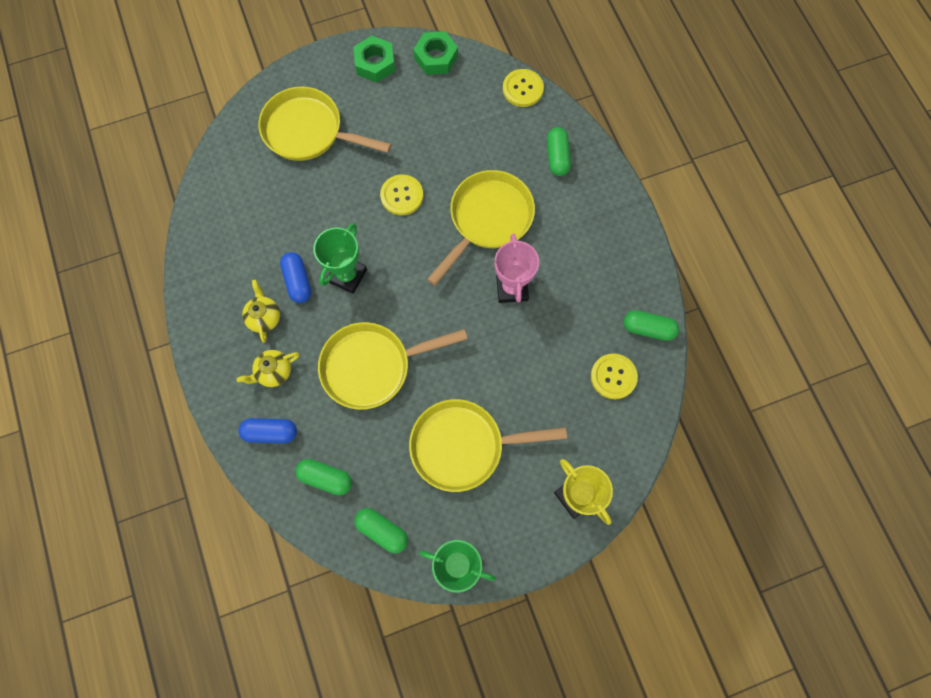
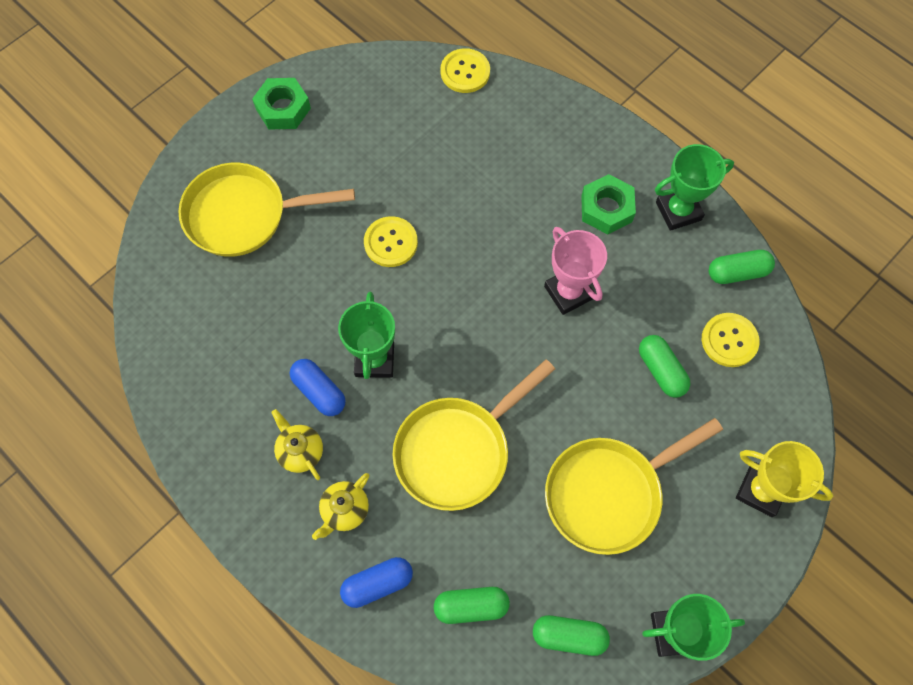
camera: 25 degrees left, 5 degrees down
(436, 57) = (350, 75): green nut -> green nut (606, 209)
(487, 219) = (501, 228): yellow pan -> none
(557, 157) = (542, 130): green capsule -> green capsule (661, 370)
(628, 263) = (678, 211): none -> green trophy

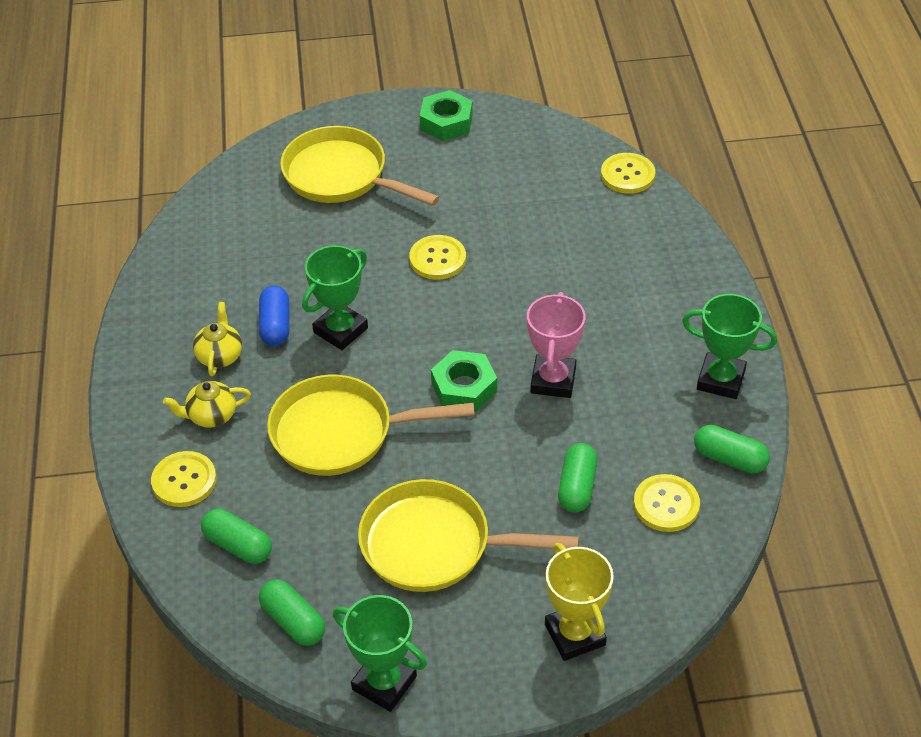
camera: 40 degrees right, 20 degrees down
(377, 583) = (184, 480): blue capsule -> yellow button
(606, 209) = (653, 340): green nut -> green nut (464, 387)

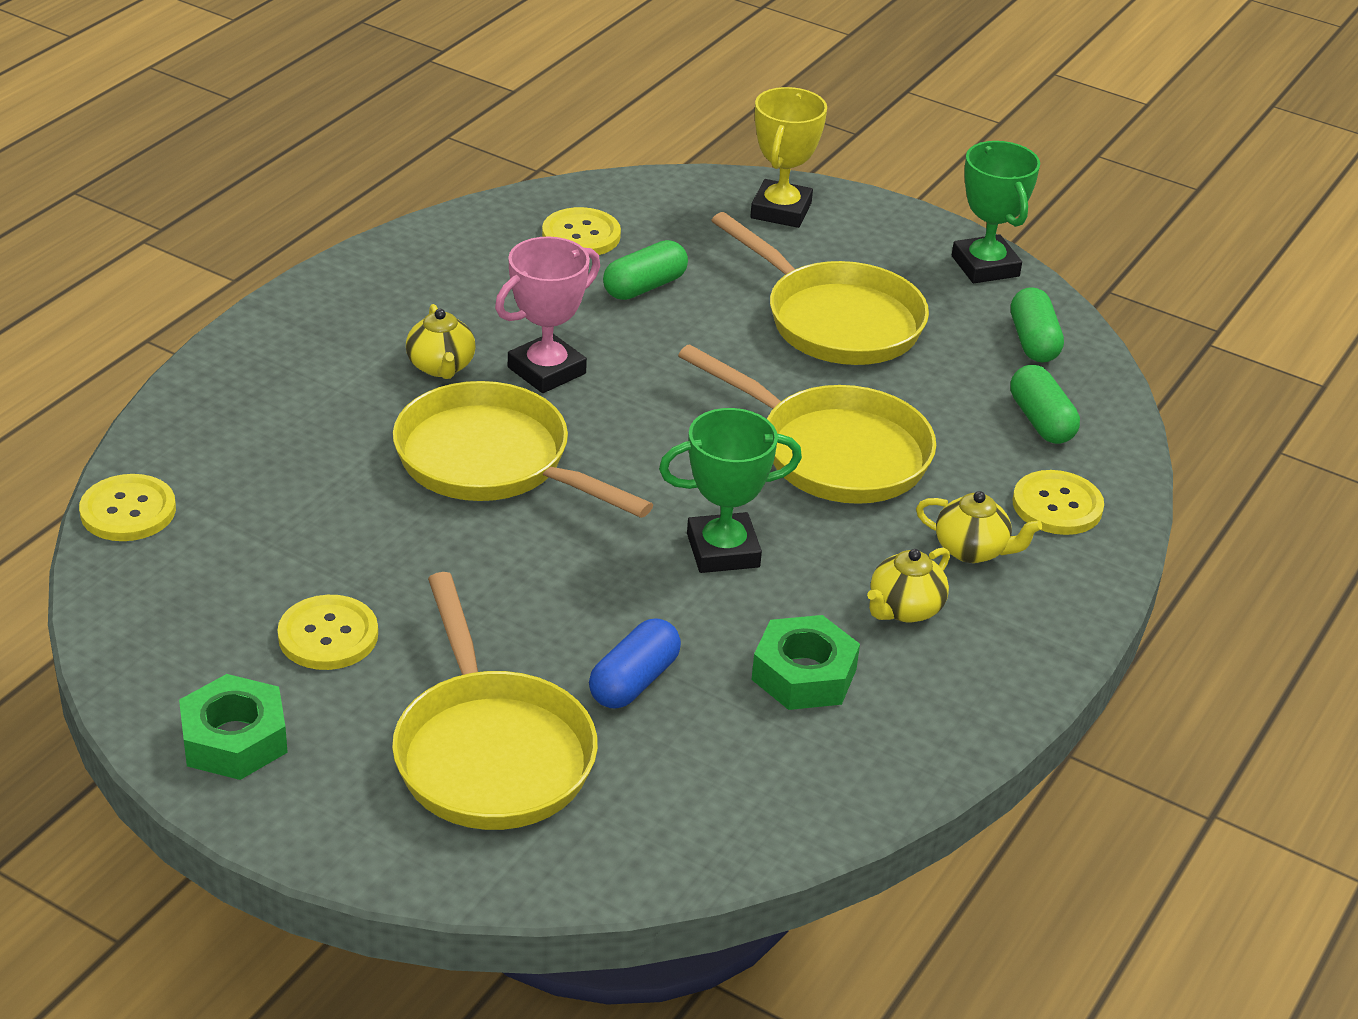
camera: 145 degrees left, 10 degrees down
(275, 325) = (799, 603): blue capsule -> blue capsule (634, 681)
(437, 259) = (505, 559): yellow button -> yellow button (328, 635)
(464, 387) = (649, 417): green nut -> green nut (804, 674)
(508, 305) = (492, 461): none -> yellow pan
(608, 344) = (441, 367): none -> yellow teapot
(720, 380) = (381, 280): green trophy -> none
(729, 458) = (473, 230): green capsule -> none

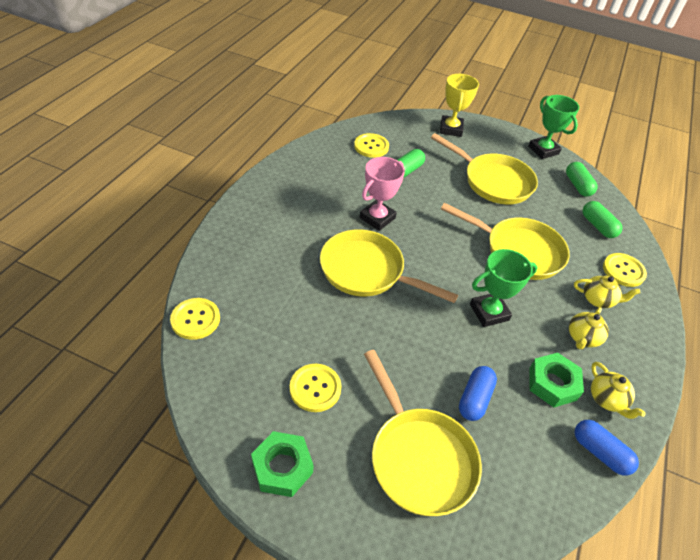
camera: 10 degrees left, 10 degrees up
(441, 367) = (329, 220): yellow teapot -> yellow teapot (607, 399)
(849, 784) = (600, 452): none -> blue capsule

